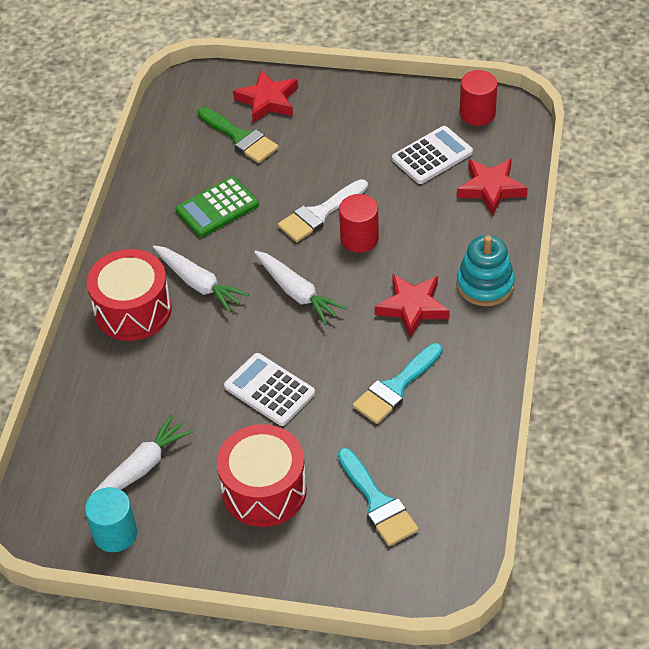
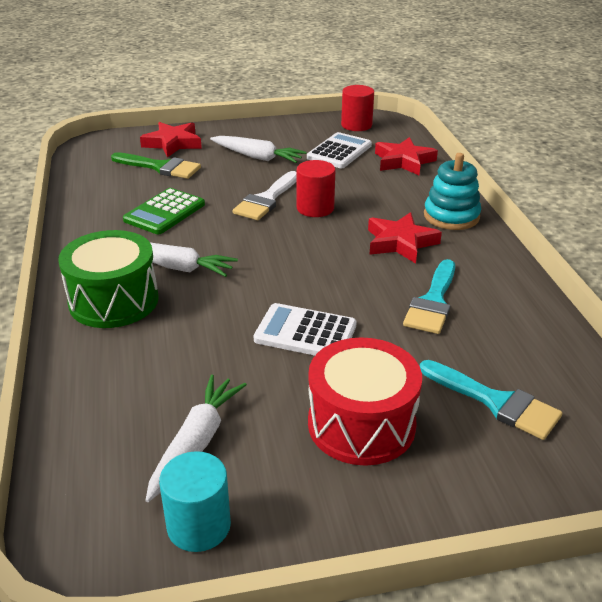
camera: 25 degrees left, 15 degrees down
(133, 310) = (114, 301): red drum -> green drum
(297, 293) = (282, 254): white carrot -> white carrot (257, 157)

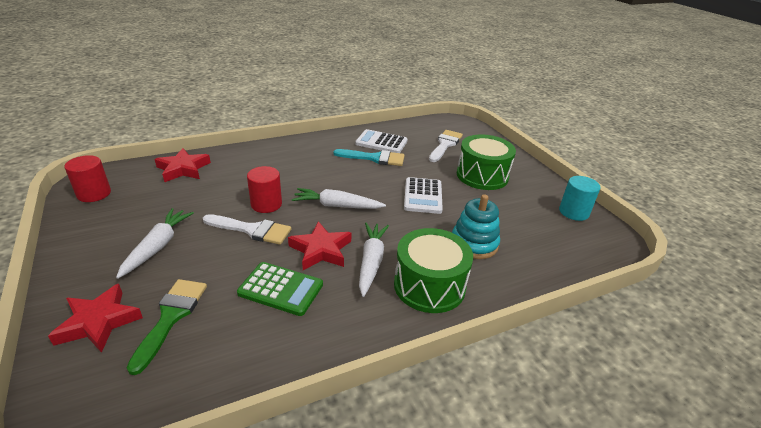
camera: 105 degrees left, 0 degrees up
(196, 442) = (530, 221): white carrot -> white carrot (337, 206)
(339, 151) = (156, 200): white calculator -> white calculator (381, 142)
(361, 424) = (482, 175): red drum -> green drum
(400, 242) = (312, 168): red star -> red star (321, 250)
(451, 216) = (274, 151): turquoise stacking toy -> turquoise stacking toy (474, 244)
(496, 402) = (445, 145): turquoise brush -> white brush

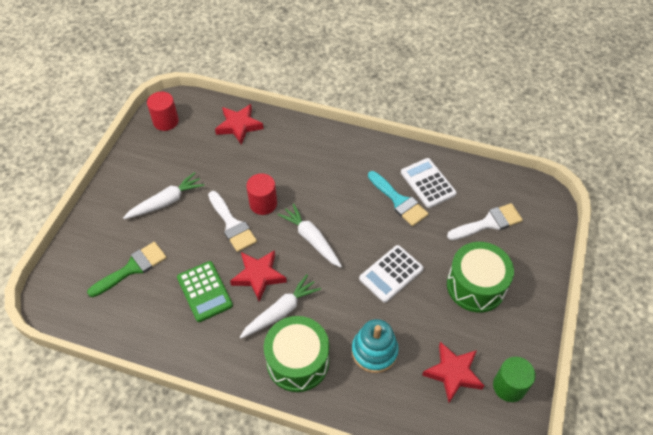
camera: 45 degrees right, 20 degrees up
(99, 322) = (98, 245): red star -> red star (453, 373)
(573, 212) = (509, 386): turquoise cylinder -> green cylinder

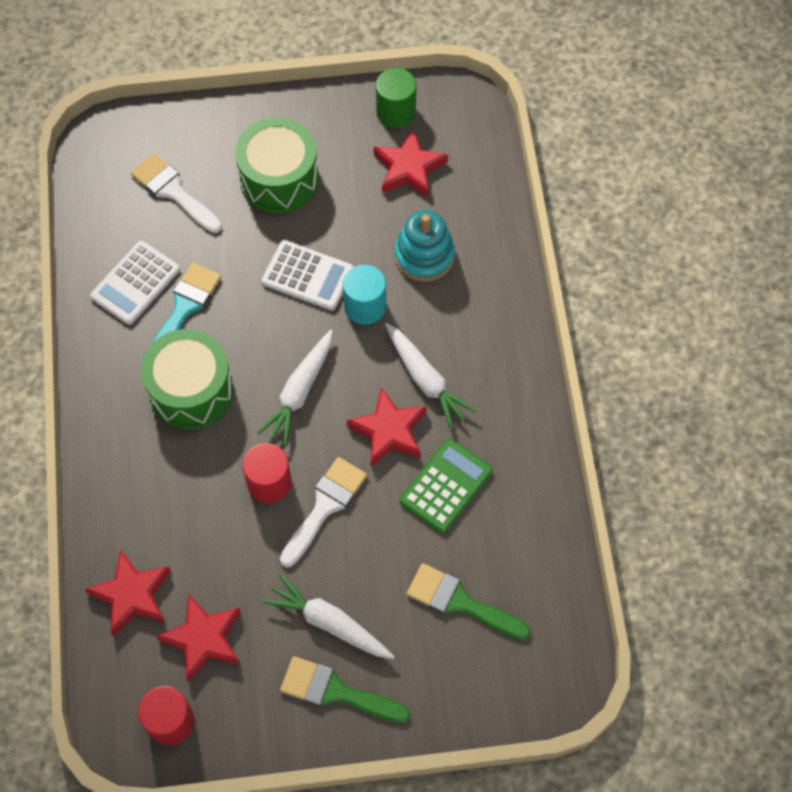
camera: 115 degrees left, 10 degrees up
(129, 191) = (336, 692): none -> green brush
(196, 146) = (203, 639): none -> red star
(281, 311) = (426, 380): white carrot -> white carrot turned 150 degrees counterclockwise
(297, 361) = (481, 331): green drum -> green drum (191, 390)
(352, 298) = (365, 306): none -> turquoise cylinder

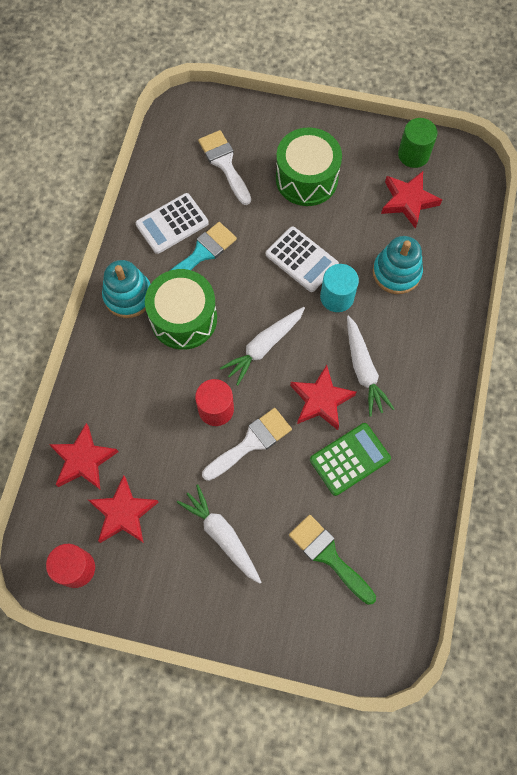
camera: 20 degrees right, 5 degrees up
(114, 386) = (128, 296): none -> turquoise stacking toy
(336, 692) = (207, 592): green brush -> none

